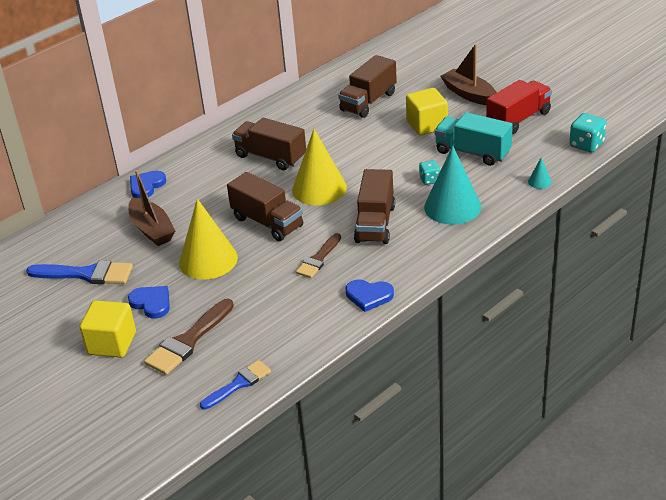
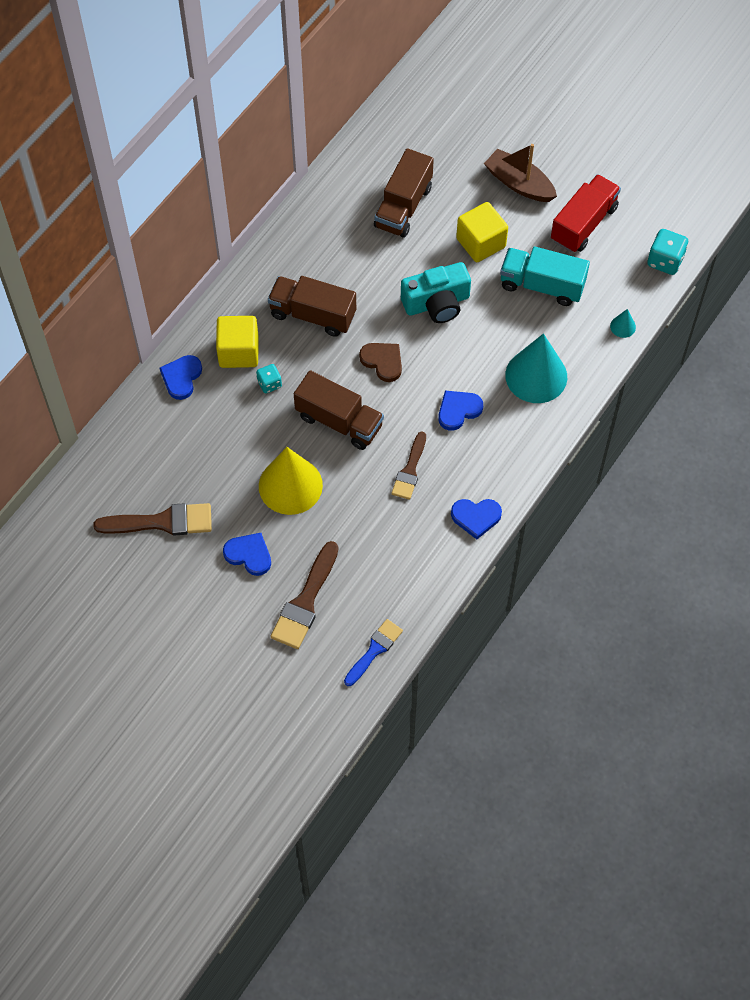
camera: 15 degrees left, 25 degrees up
(86, 274) = (162, 522): blue brush -> brown brush
(112, 343) = (226, 615): yellow cube -> yellow cube (239, 352)
(152, 229) = (212, 446): brown boat -> none
(319, 188) = (383, 361): yellow cone -> brown heart
(375, 223) = (458, 410): brown truck -> blue heart
(378, 157) = (437, 303): none -> turquoise camera
(429, 180) = (503, 335): turquoise dice -> turquoise dice (269, 384)

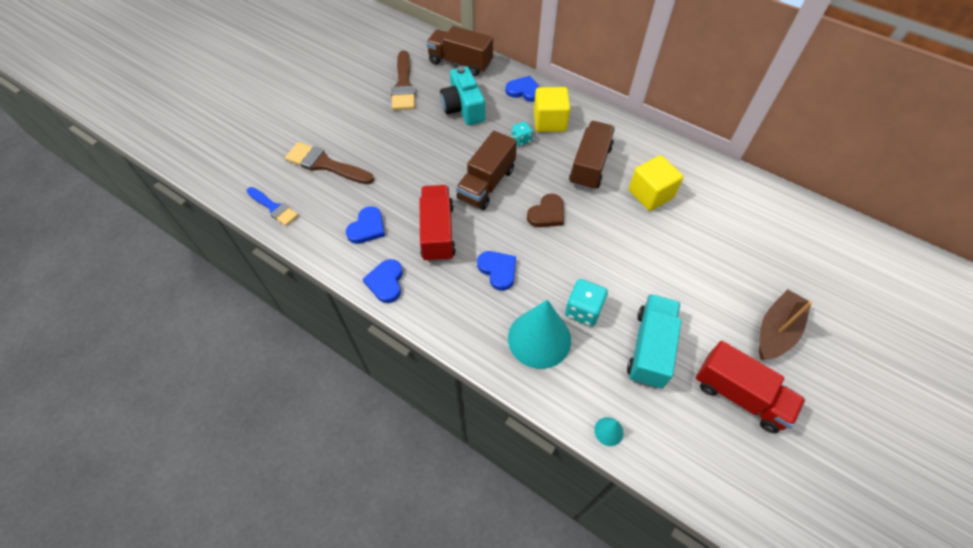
camera: 90 degrees right, 5 degrees down
(249, 555) = (370, 131): blue heart -> blue heart (367, 227)
(290, 485) = (428, 154): yellow cone -> none
(403, 207) = (719, 229): brown truck -> brown truck (460, 63)
(410, 470) = (437, 232): brown brush -> red truck
(437, 303) = (614, 255): turquoise camera -> turquoise camera (463, 108)
(481, 243) = (691, 293): yellow cube -> yellow cube (650, 194)
(665, 261) = (708, 489): turquoise dice -> turquoise dice (583, 310)

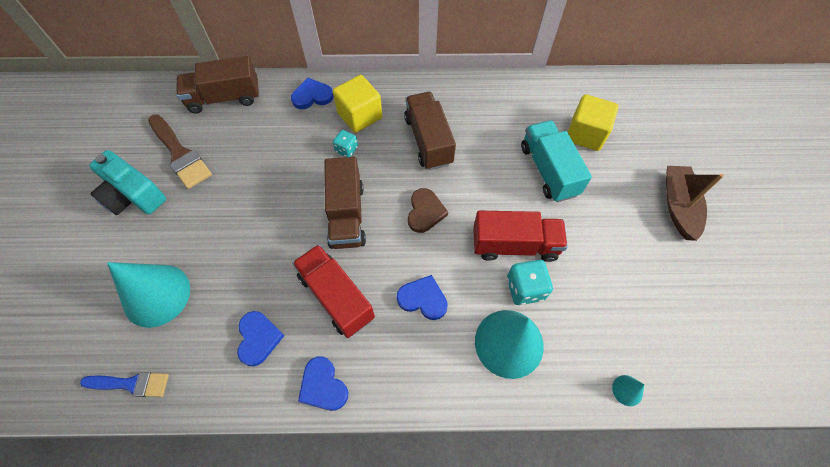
camera: 35 degrees left, 5 degrees up
(325, 164) = (156, 295): brown brush -> turquoise cone
(463, 108) = (264, 146): turquoise camera -> turquoise camera (133, 195)
(650, 194) = (499, 139): yellow cube -> yellow cube (585, 134)
(650, 348) = (602, 287): turquoise truck -> turquoise truck (548, 170)
(739, 395) = (694, 282): red truck -> red truck (514, 245)

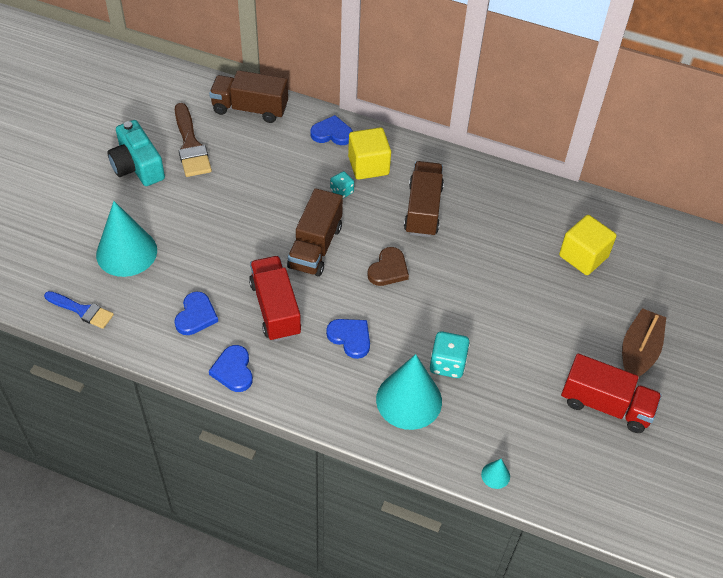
camera: 20 degrees right, 10 degrees down
(514, 245) = (457, 326): red truck -> red truck (605, 405)
(548, 170) = (526, 275): turquoise truck -> none

